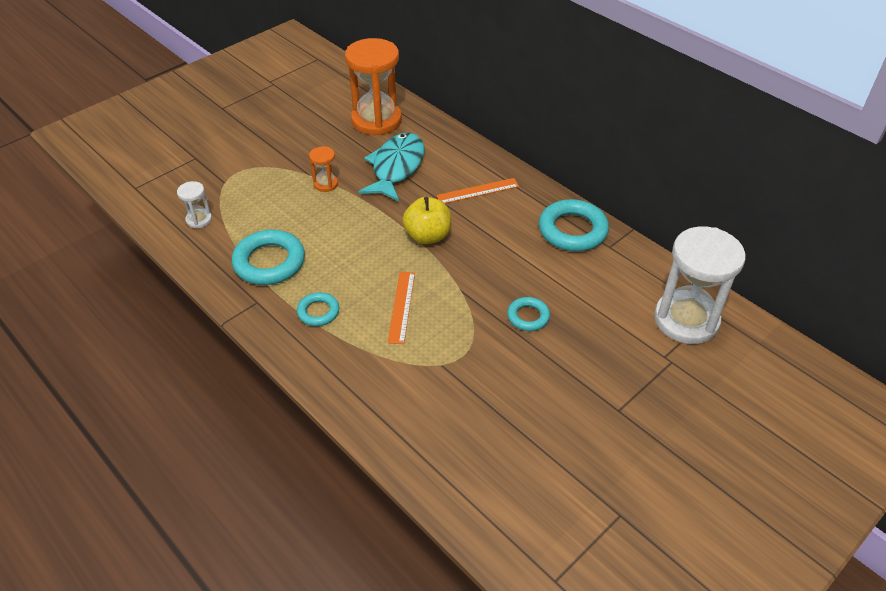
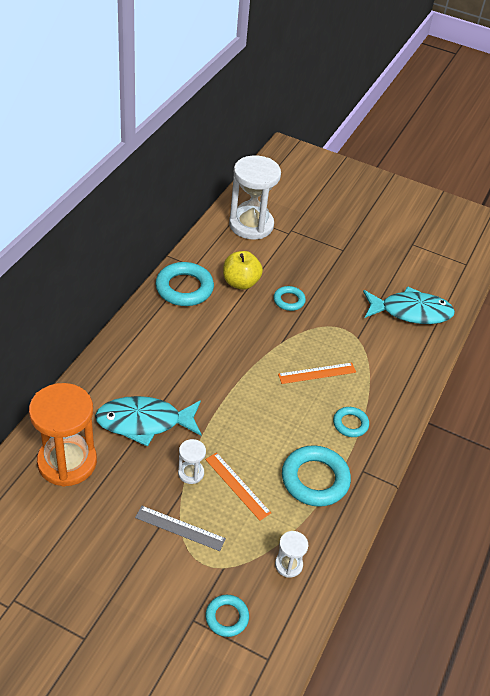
camera: 115 degrees left, 0 degrees up
(183, 174) = (227, 617): none -> turquoise ring
(276, 167) = (180, 528): none -> grey ruler
(325, 184) = (191, 473): orange hourglass -> white hourglass
(427, 236) = (230, 376): yellow apple -> yellow apple (240, 282)
(469, 446) = (411, 312): none -> turquoise fish
(478, 191) = (157, 354): orange ruler -> orange ruler (237, 485)

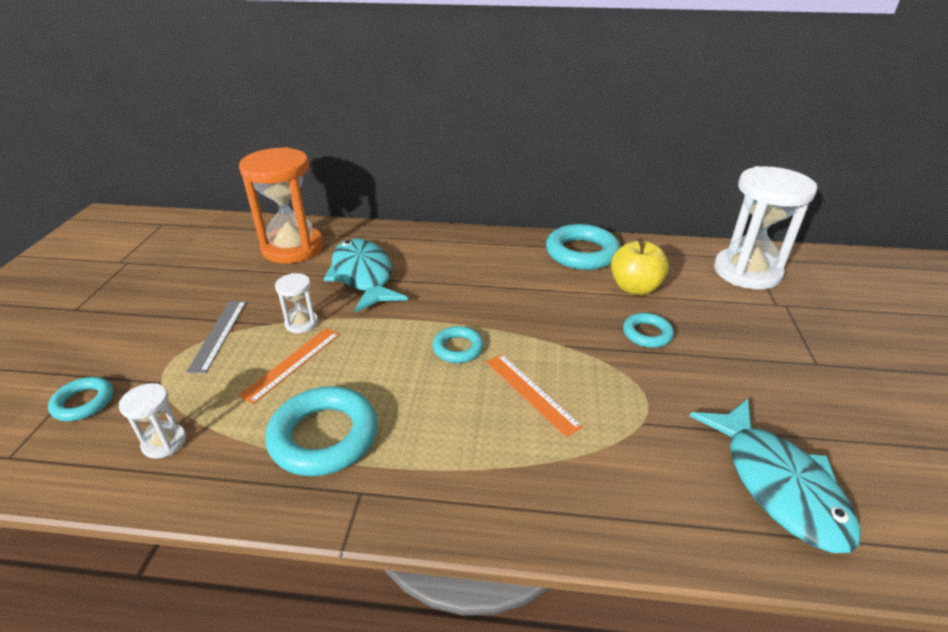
camera: 75 degrees right, 10 degrees down
(350, 424) = (451, 454): turquoise ring -> turquoise ring (458, 348)

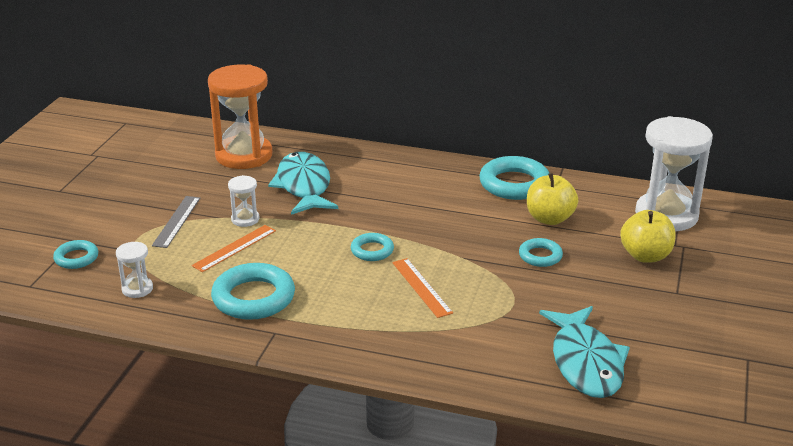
camera: 10 degrees right, 5 degrees down
(755, 321) = (645, 256): none -> yellow apple

